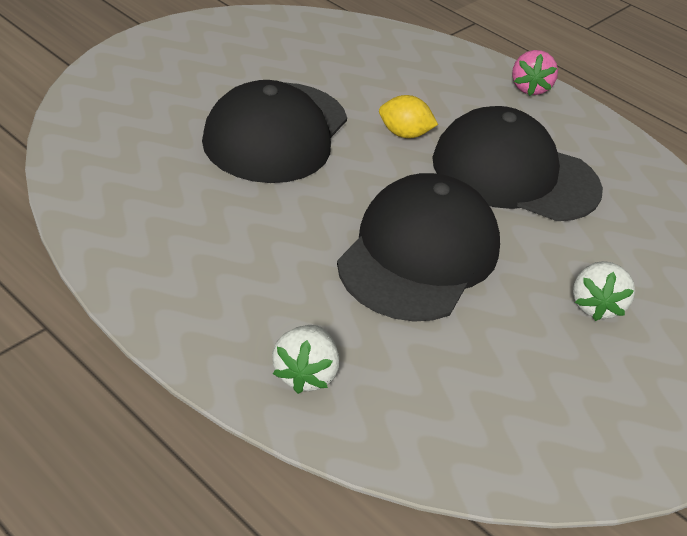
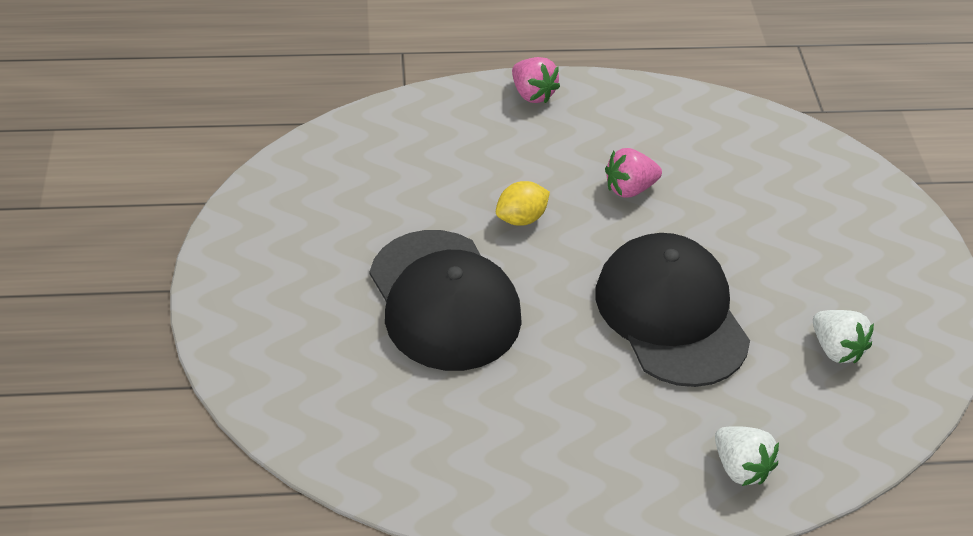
camera: 45 degrees left, 5 degrees up
(514, 174) = (629, 188): black cap -> pink strawberry
(595, 305) = (800, 255): white strawberry -> white strawberry (836, 349)

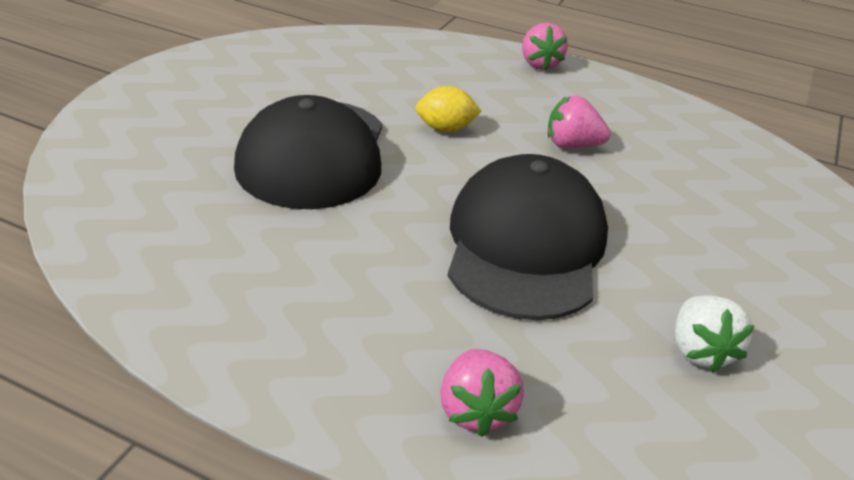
camera: 30 degrees right, 10 degrees down
(740, 467) = (476, 410): white strawberry -> pink strawberry

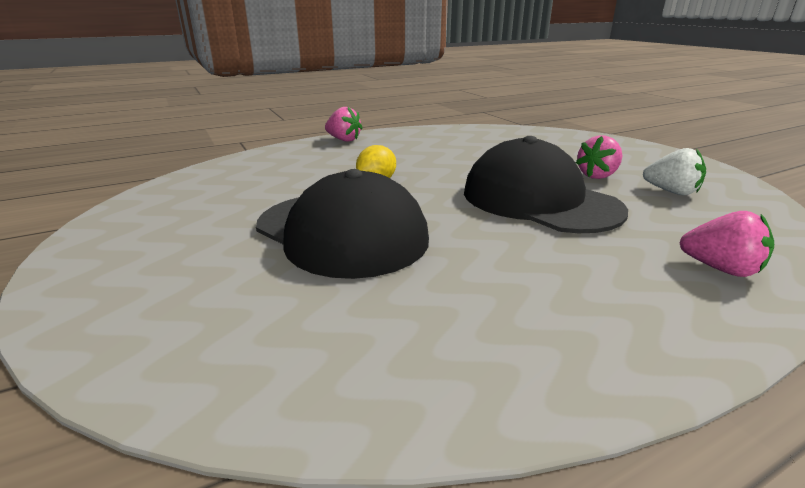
camera: 50 degrees left, 10 degrees down
(572, 145) = (443, 159): pink strawberry -> pink strawberry (597, 176)

